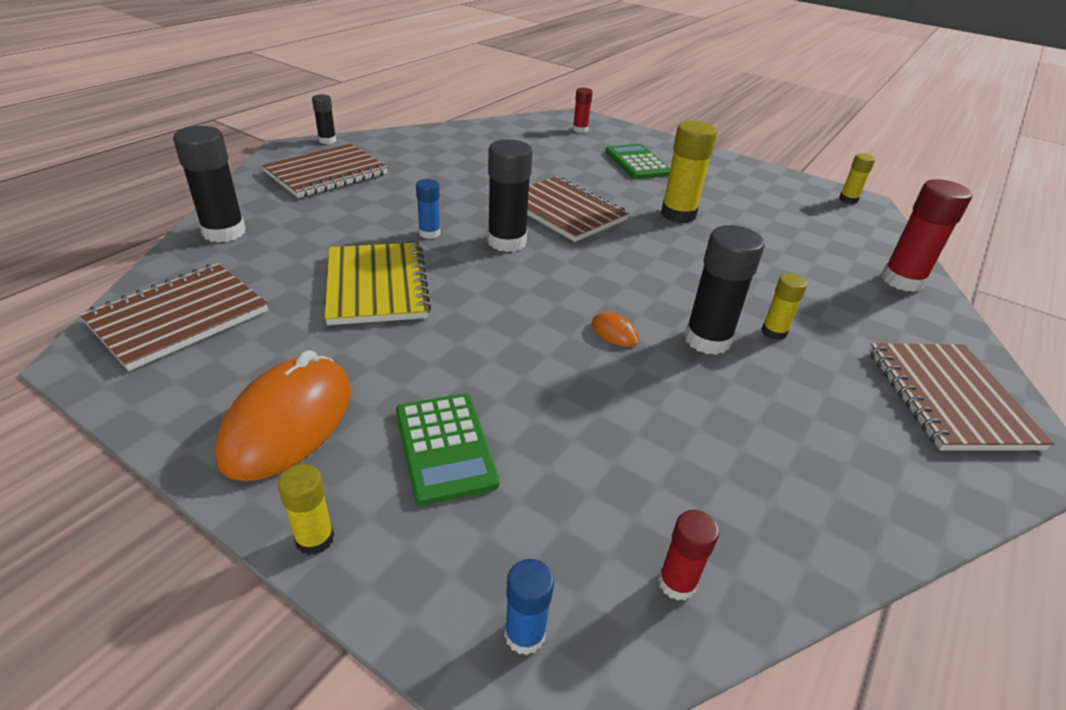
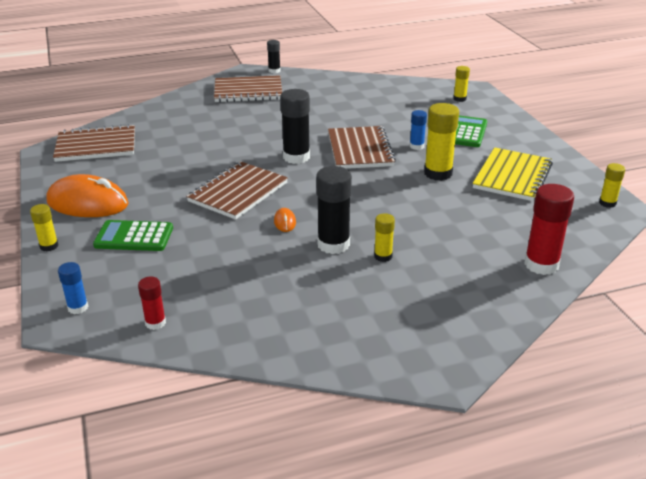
camera: 40 degrees right, 5 degrees down
(224, 232) = (159, 111): black glue stick -> none
(288, 422) = (88, 203): orange mouse -> orange mouse turned 45 degrees clockwise
(376, 285) = (196, 159): yellow notebook -> yellow notebook (512, 176)
(429, 233) = (259, 140): blue glue stick -> blue glue stick (416, 146)
(445, 447) = (134, 237): green calculator -> green calculator turned 75 degrees clockwise
(580, 130) = (459, 99): red glue stick -> yellow glue stick
(949, 398) = (438, 330): brown notebook -> brown notebook (238, 192)

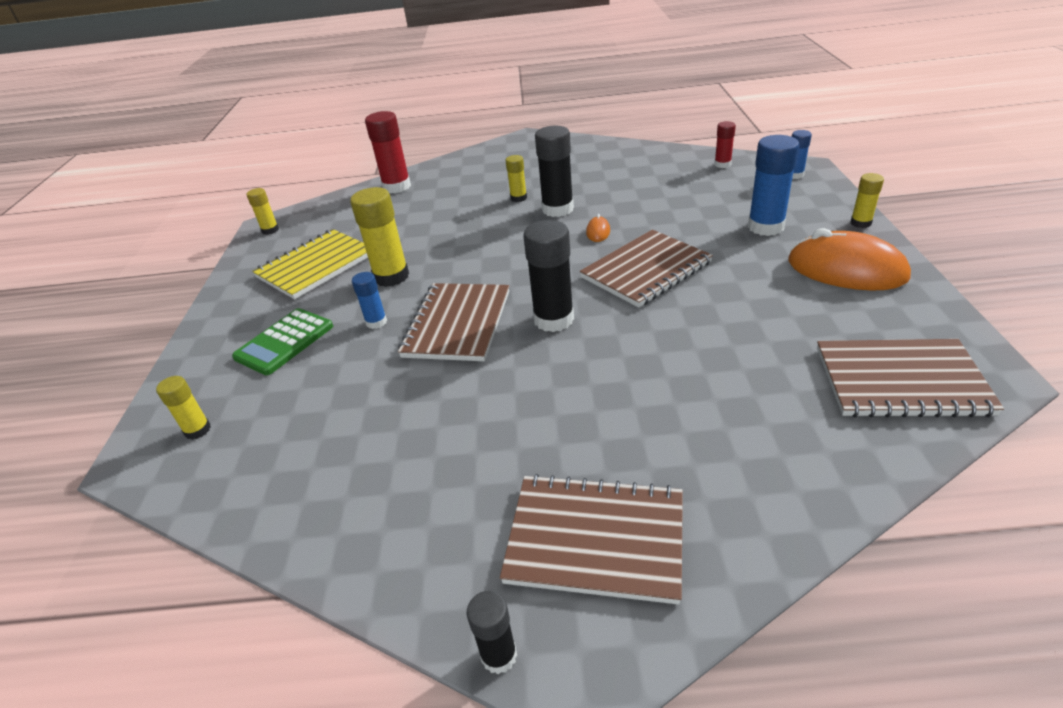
camera: 160 degrees left, 5 degrees up
(134, 237) = (765, 227): green calculator -> blue glue stick

